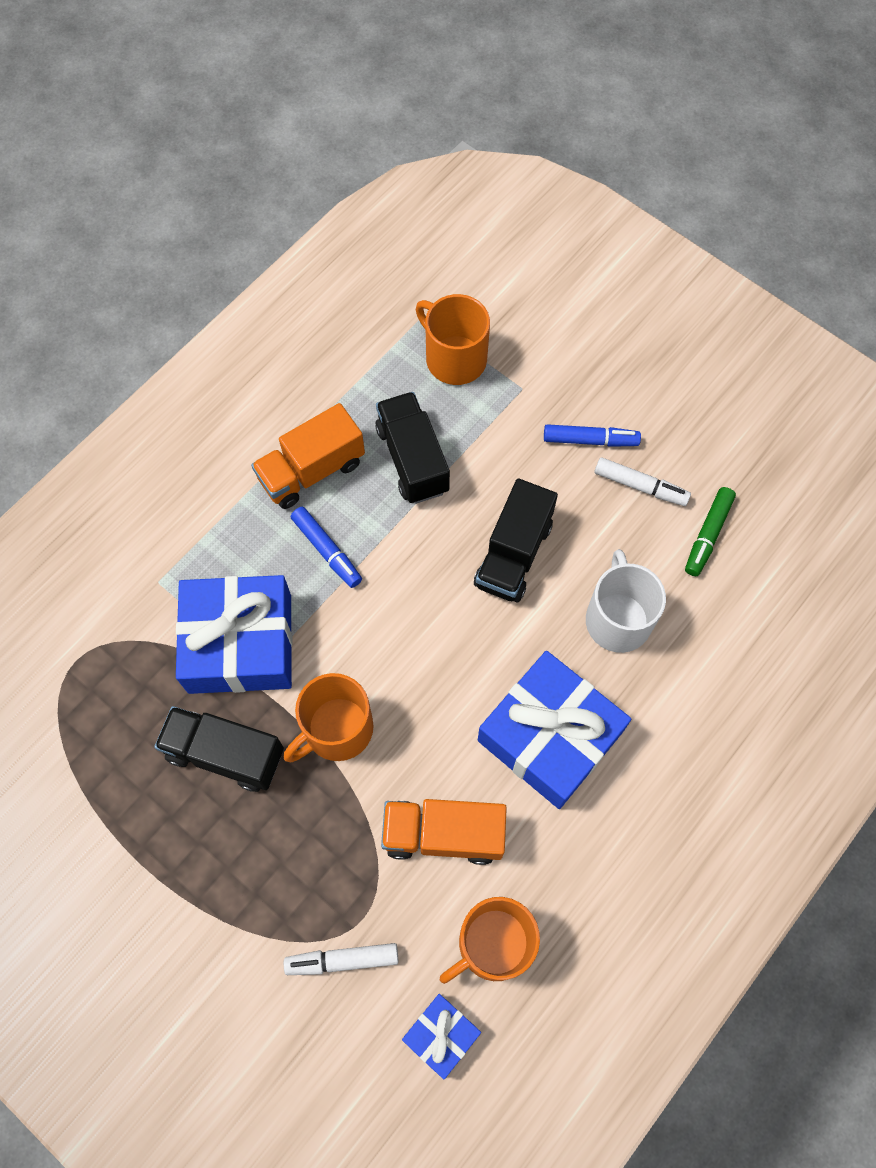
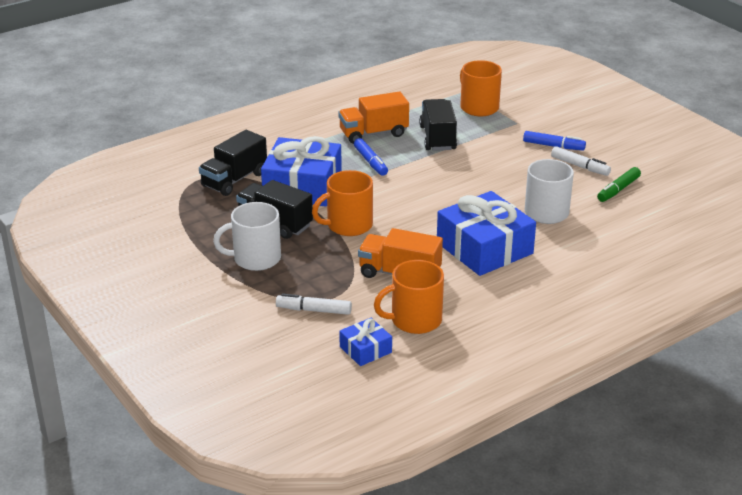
camera: 15 degrees right, 35 degrees down
(221, 853) = (255, 258): none -> white mug
(513, 554) = (487, 179): black truck -> black truck (234, 180)

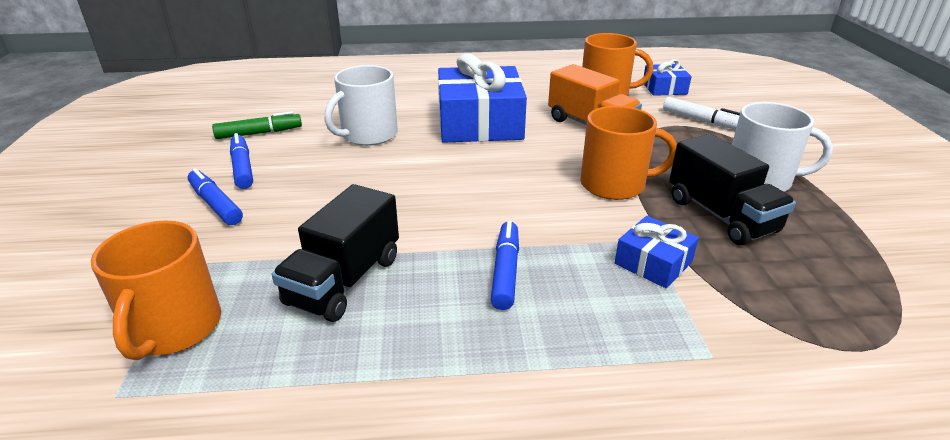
camera: 150 degrees left, 0 degrees up
(234, 180) = (784, 320): black truck -> none
(302, 186) = (653, 263): blue gift -> blue gift, size x0.49
(373, 133) = (442, 338): orange truck -> none
(580, 166) = (242, 168): white marker -> blue marker

